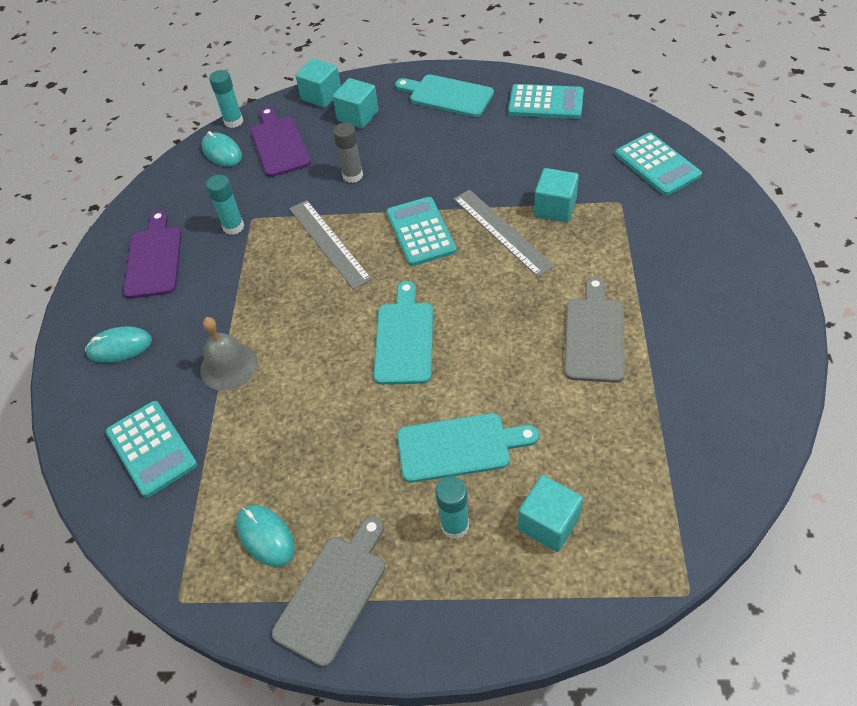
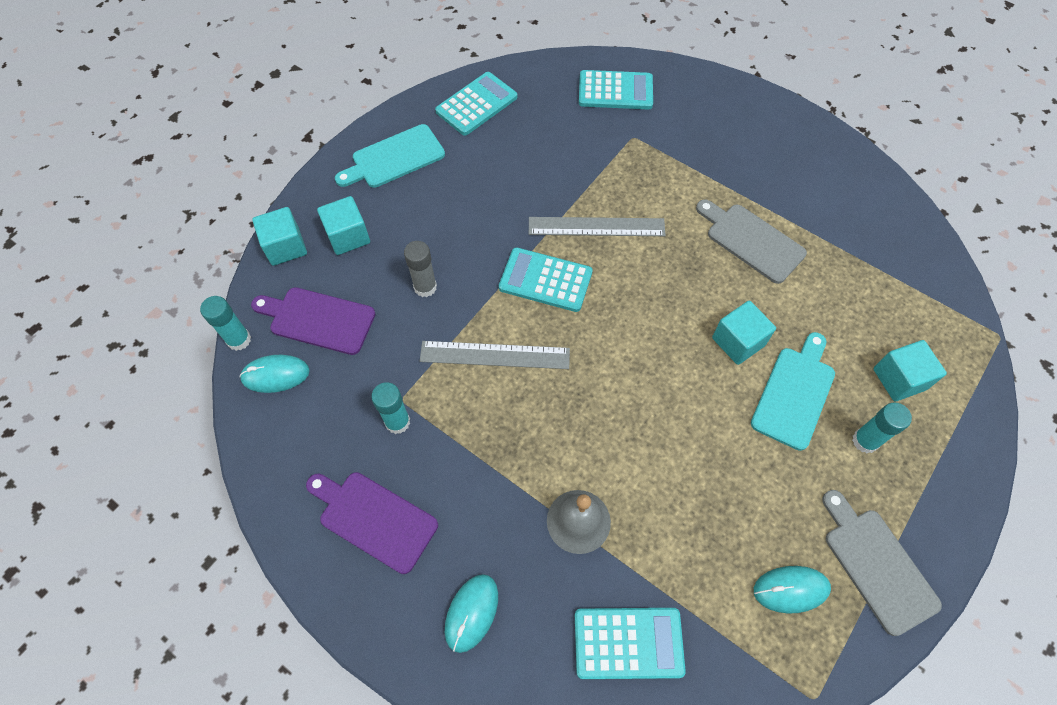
camera: 60 degrees left, 10 degrees up
(404, 339) = (656, 364): turquoise cutting board -> none
(555, 208) = (602, 178): turquoise cube -> turquoise cube (738, 342)

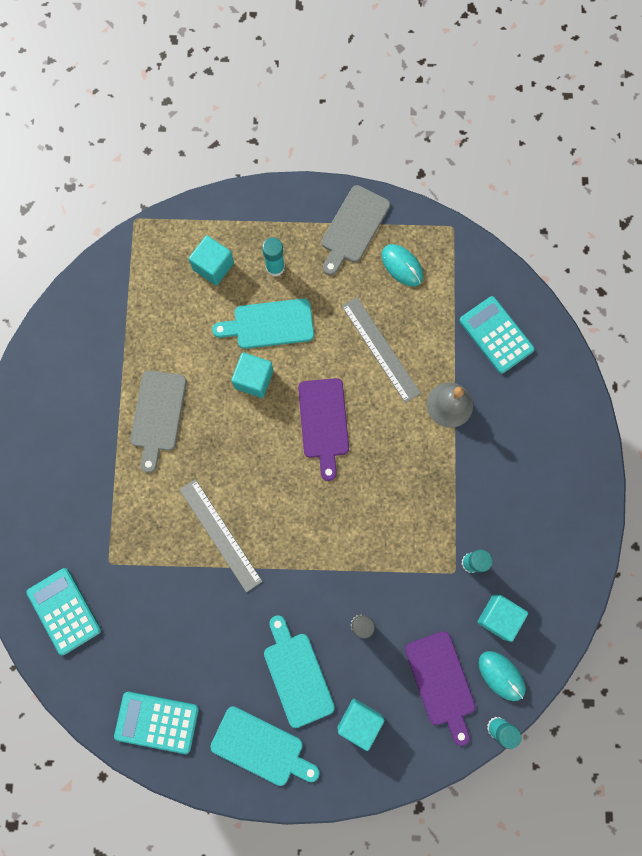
camera: 125 degrees left, 15 degrees up
(285, 247) = (403, 763): turquoise cube -> turquoise cube (498, 617)
(374, 519) = (539, 527): purple cutting board -> purple cutting board (324, 422)
(427, 214) = (297, 675): none -> turquoise cutting board
(471, 613) = (545, 430): turquoise mouse -> none
(495, 355) = (378, 534): grey ruler -> grey ruler (380, 349)
(545, 280) = (294, 540): turquoise calculator -> none

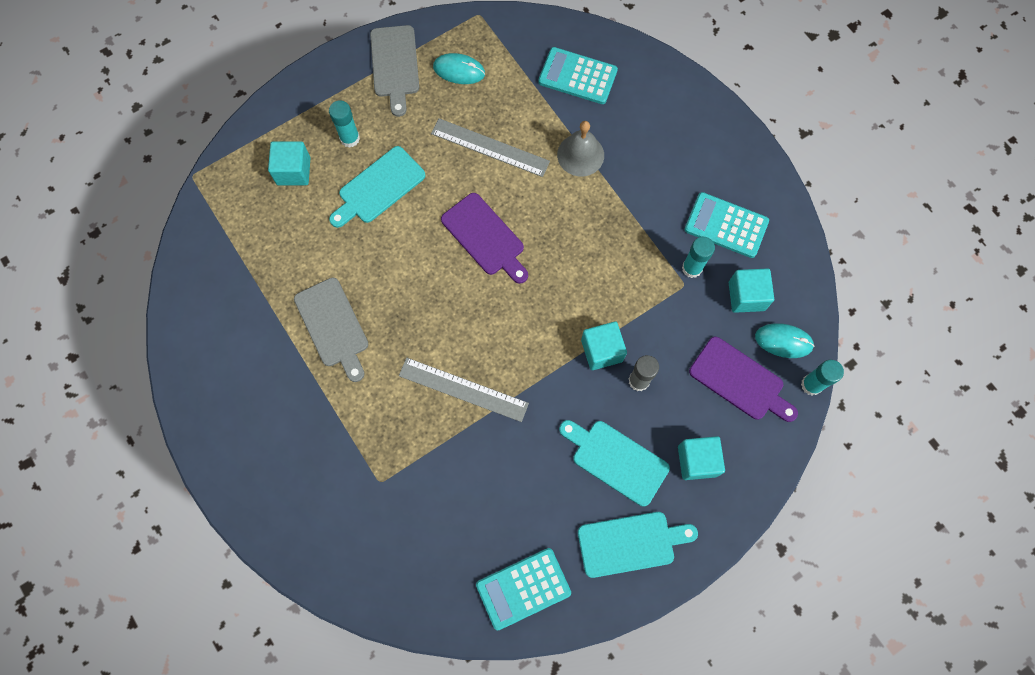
camera: 35 degrees left, 5 degrees down
(64, 611) = (368, 552): turquoise calculator -> turquoise calculator (726, 225)
(254, 379) = (398, 241): turquoise cube -> turquoise cube (602, 350)

